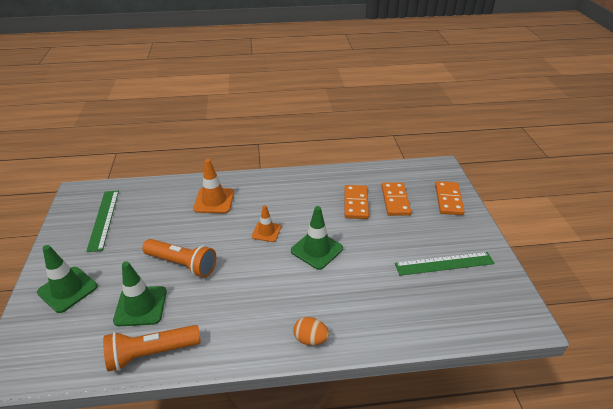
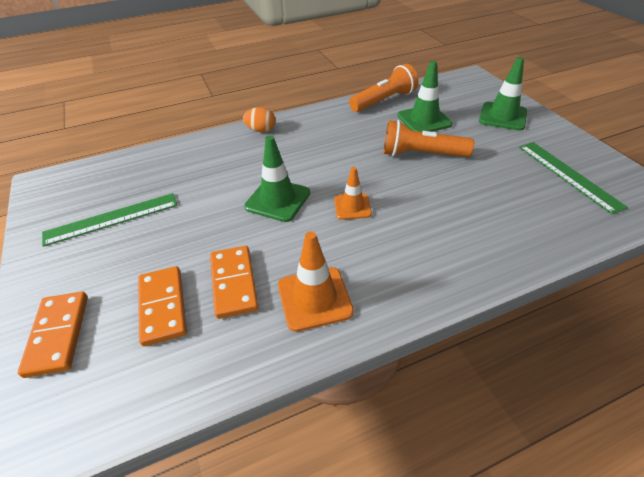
camera: 165 degrees right, 5 degrees up
(214, 201) = (459, 233): orange traffic cone -> orange traffic cone (314, 298)

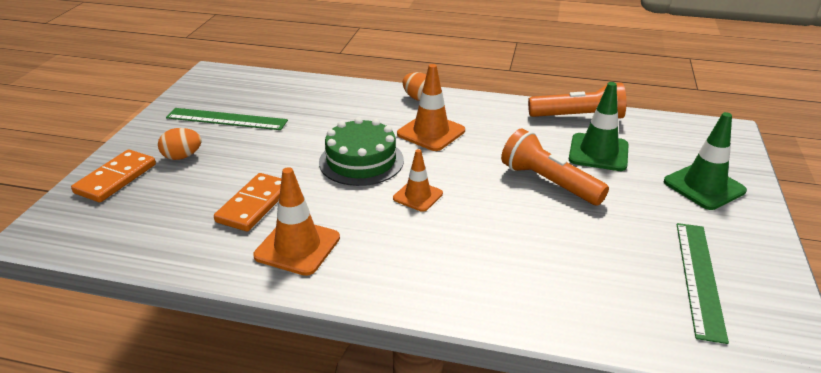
camera: 35 degrees right, 10 degrees down
(108, 275) = (182, 156): none -> orange egg
(163, 306) = (191, 195): orange domino -> none
(278, 200) = (361, 161): green traffic cone -> green cake
(302, 153) = (431, 132): none -> orange traffic cone

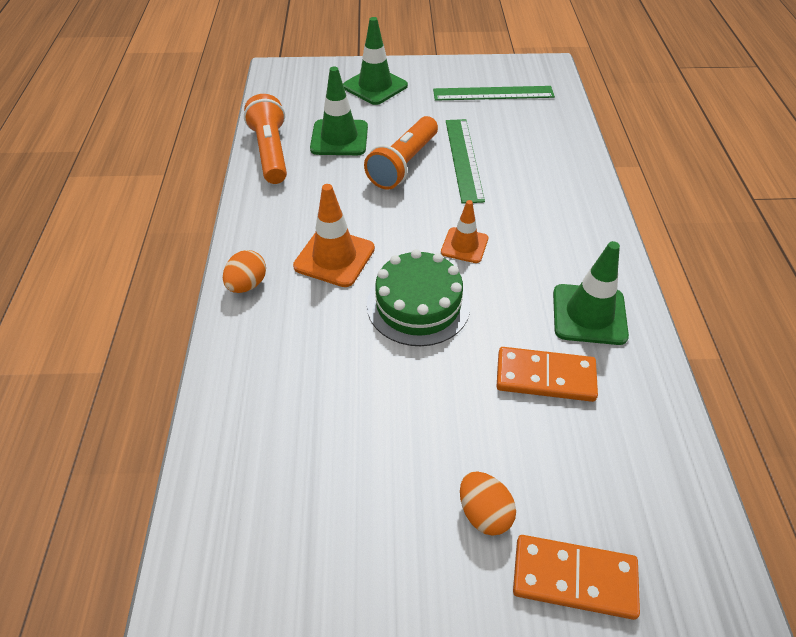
camera: 105 degrees left, 15 degrees up
(226, 119) = (360, 502): green ruler -> green ruler (464, 159)
(297, 247) = (589, 314): orange traffic cone -> green traffic cone

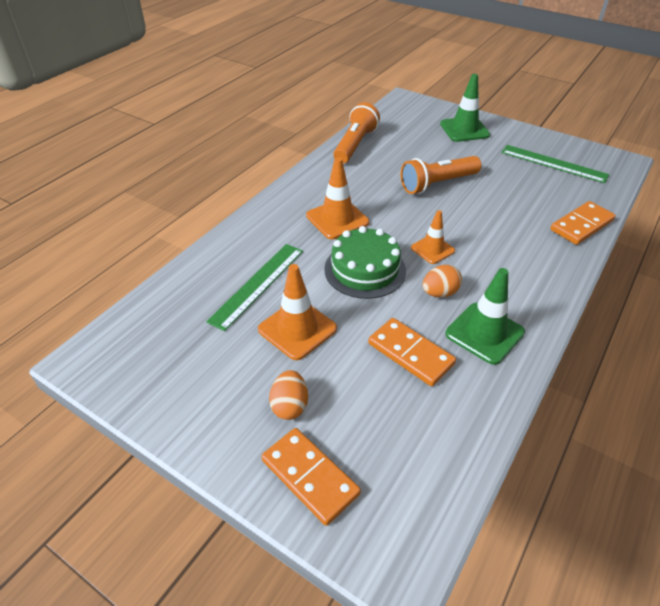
camera: 35 degrees right, 5 degrees down
(247, 285) = (271, 211): orange egg -> orange egg (439, 293)
(339, 138) = (408, 152): green traffic cone -> none
(411, 417) = (297, 329): none -> orange traffic cone
(464, 159) = (486, 197): green ruler -> green ruler (258, 285)
(572, 153) = (581, 225): none -> orange domino

